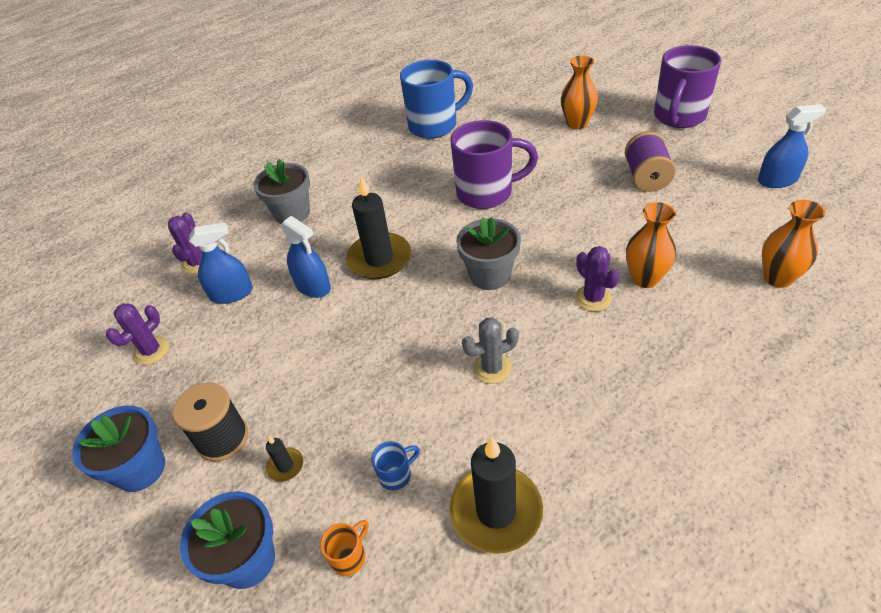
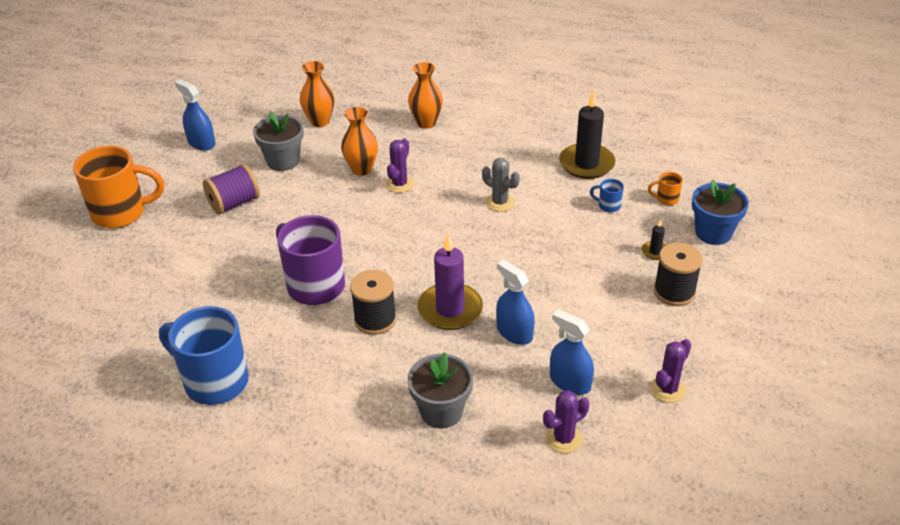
camera: 130 degrees left, 5 degrees down
(140, 469) = (735, 316): blue flower pot -> none
(151, 351) = (668, 389): purple cactus -> purple cactus turned 45 degrees counterclockwise
(313, 286) = (514, 332): blue spray bottle -> blue spray bottle turned 45 degrees counterclockwise
(379, 259) = (450, 309): black candle -> purple candle
(413, 212) = (375, 320): none -> black spool
(490, 275) = (416, 239): grey flower pot -> grey flower pot (283, 161)
(577, 123) = (161, 272): orange vase -> orange vase (426, 123)
(678, 117) = (121, 213): purple mug -> orange mug

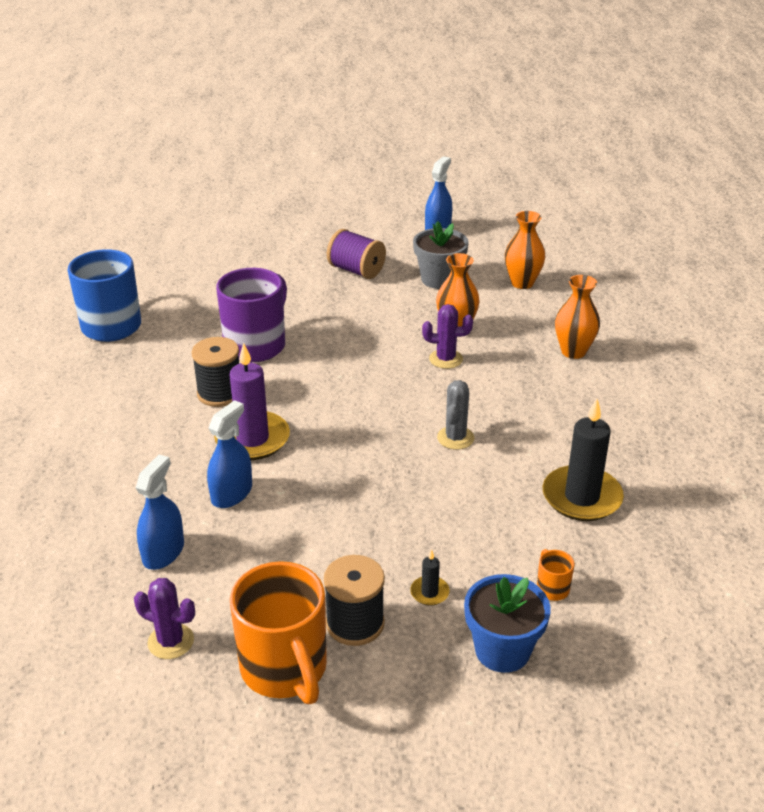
camera: 70 degrees right, 5 degrees down
(121, 213) = (312, 220): orange mug -> orange mug (285, 669)
(441, 411) = (100, 465): grey flower pot -> none
(563, 438) = (75, 562): purple cactus -> none
(608, 206) = (503, 532): blue mug -> none

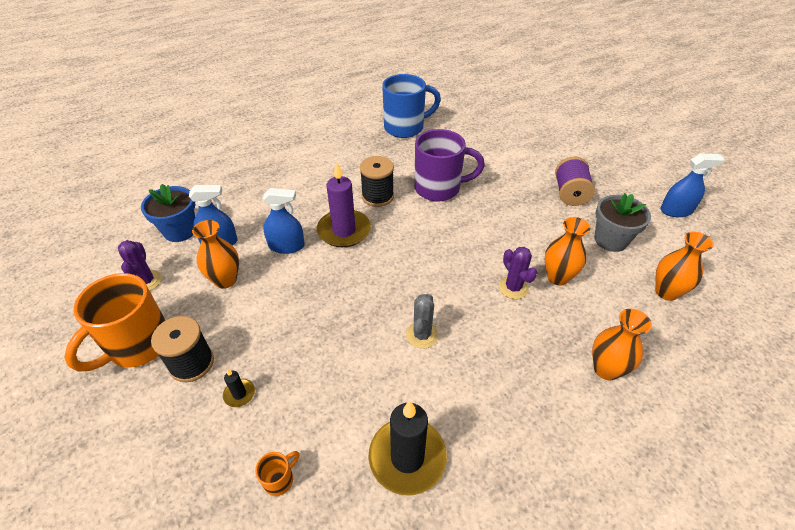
camera: 60 degrees right, 10 degrees up
(242, 563) = (225, 280): none -> orange vase
(455, 438) = (422, 335): grey cactus -> grey cactus turned 60 degrees counterclockwise
(502, 650) = (194, 470): blue flower pot -> blue flower pot (180, 231)

